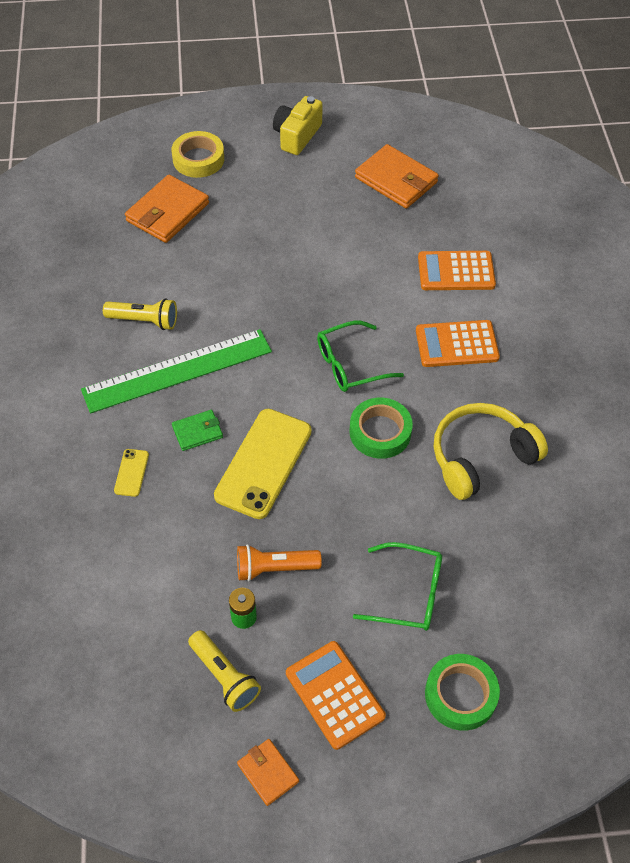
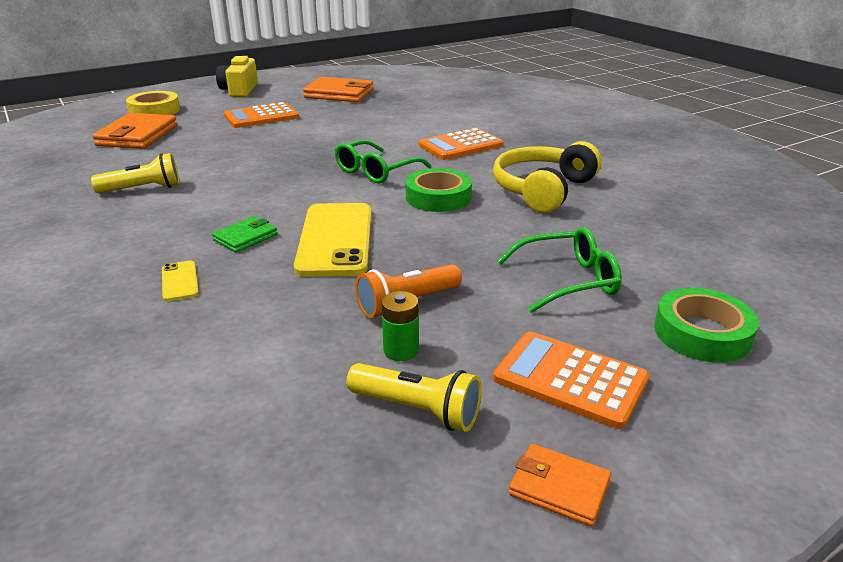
camera: 25 degrees left, 25 degrees down
(177, 370) = (198, 208): green ruler -> none
(456, 271) = (425, 118): orange calculator -> orange calculator (261, 116)

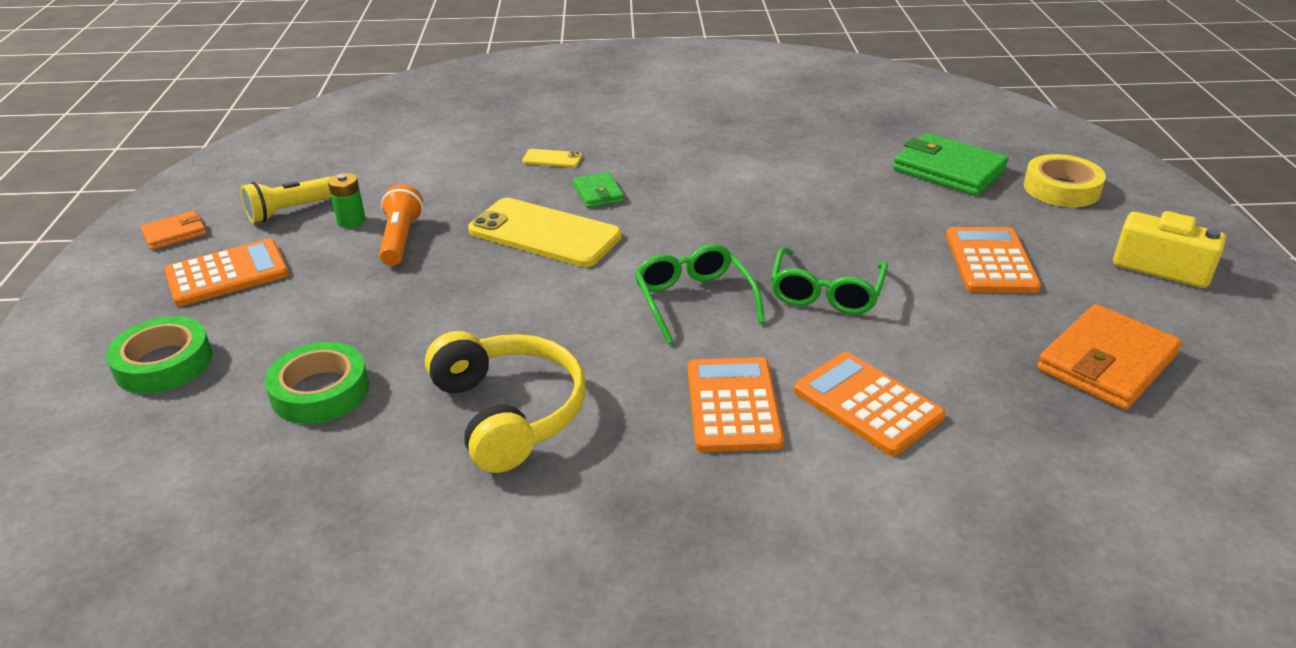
camera: 120 degrees right, 5 degrees up
(137, 136) = (949, 170): orange wallet -> green wallet
(143, 189) = (763, 160): yellow flashlight -> none
(423, 124) = (867, 404): none -> orange calculator
(438, 197) = (573, 320): green tape -> green tape (320, 391)
(568, 280) = (320, 331): green glasses -> green glasses (826, 293)

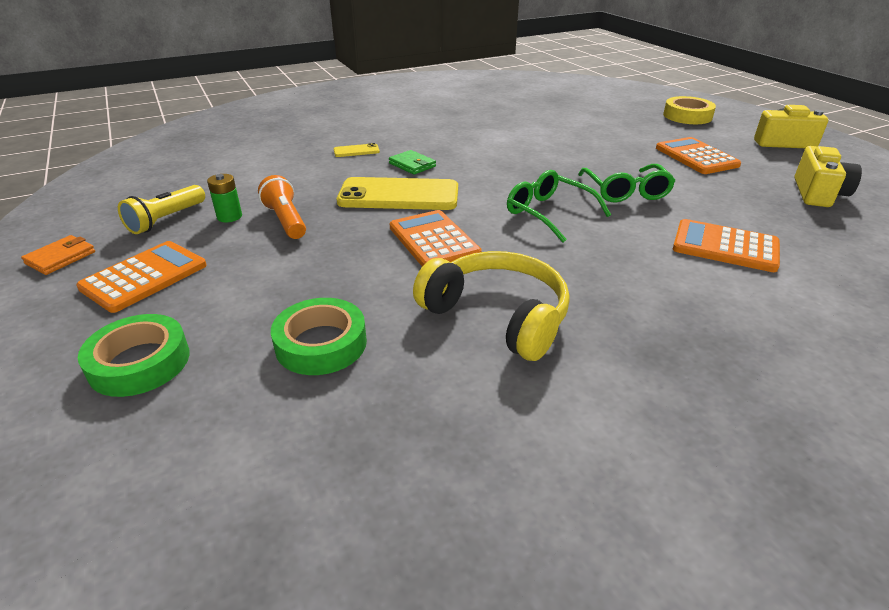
camera: 25 degrees left, 0 degrees up
(733, 405) = (647, 269): orange calculator -> orange calculator (434, 240)
(949, 170) = (617, 117): green wallet -> none
(1106, 362) = (818, 193): orange wallet -> yellow camera

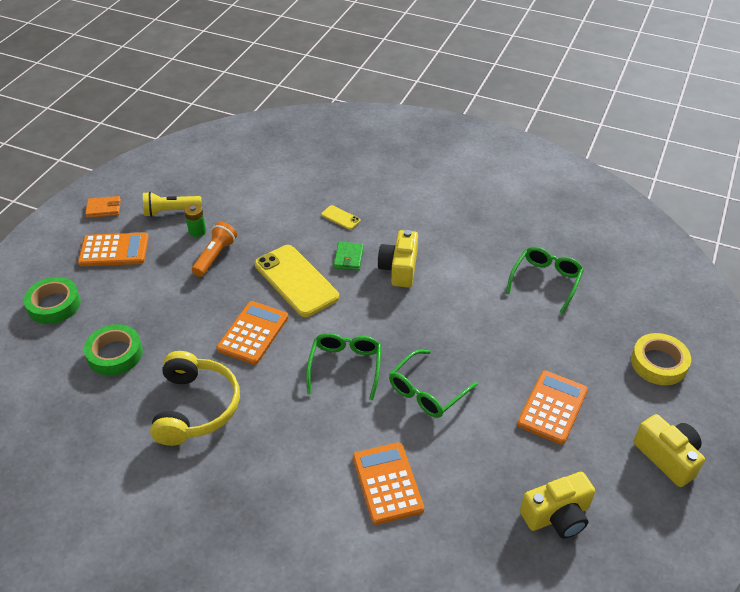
camera: 50 degrees right, 10 degrees up
(462, 152) = (399, 268): none -> yellow camera
(559, 116) = (546, 281): none -> green glasses

